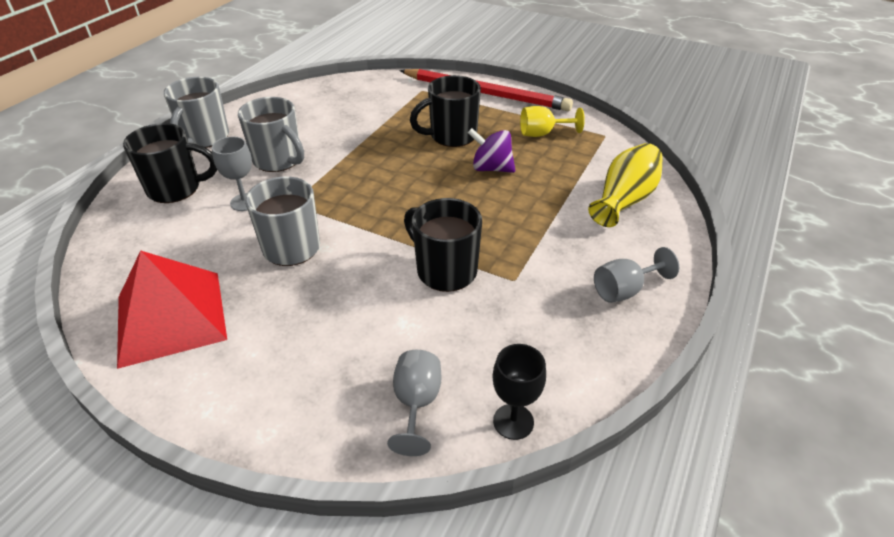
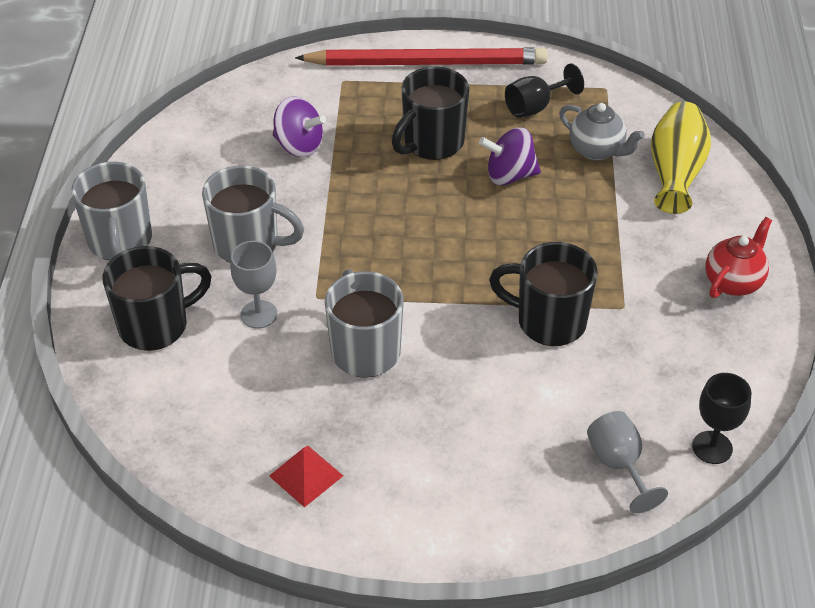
camera: 25 degrees left, 5 degrees up
(171, 317) = (306, 476): red pyramid -> red pyramid, size x0.46
(362, 116) = (299, 146): none -> purple spinning top
(542, 134) = (535, 107): yellow goblet -> black goblet
(570, 170) = (597, 150): none -> grey teapot
(624, 290) = (733, 282): grey goblet -> red teapot

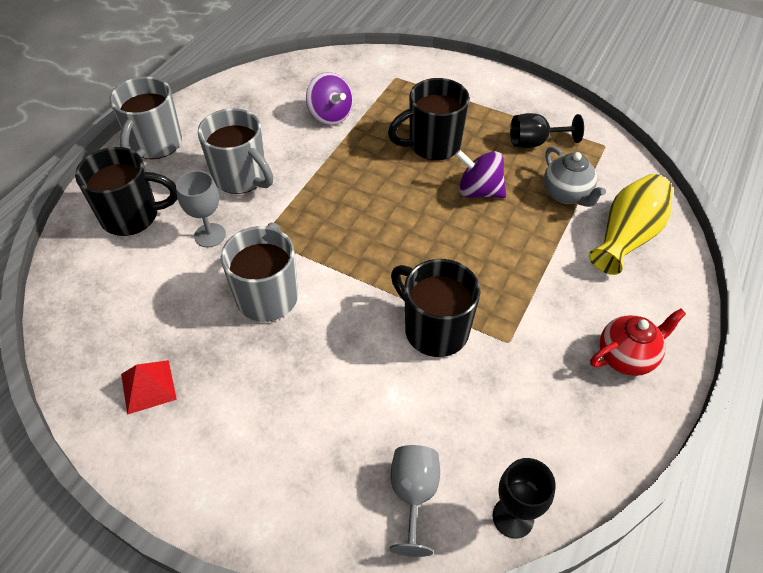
camera: 25 degrees right, 5 degrees up
(427, 63) = (469, 83): red pencil -> none

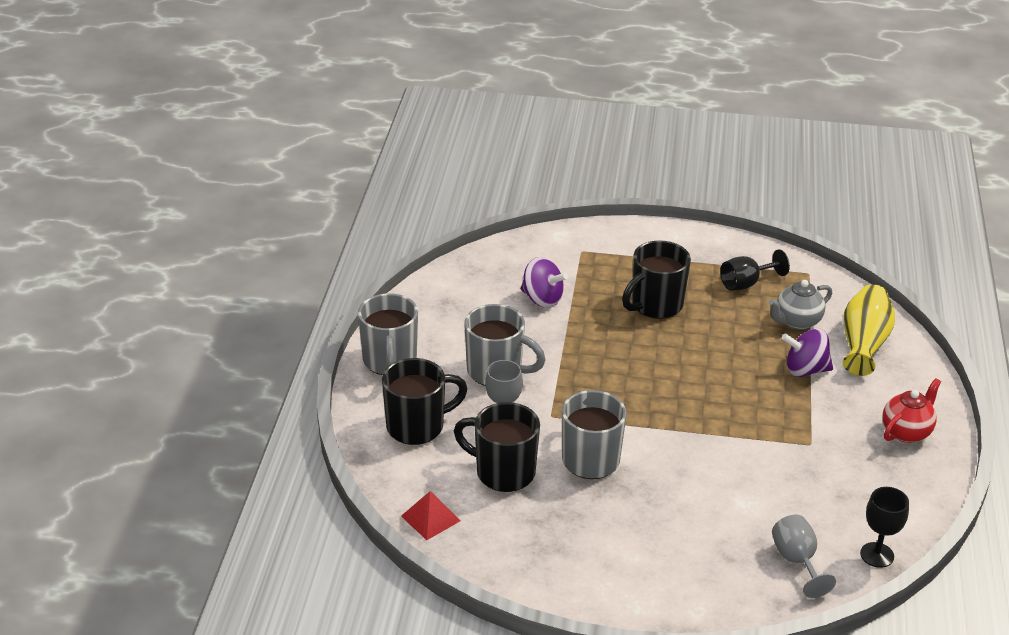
camera: 20 degrees left, 15 degrees down
(148, 386) = (536, 547): red pyramid -> red pyramid (430, 518)
(434, 329) = (746, 449): black mug -> black mug (503, 472)
(479, 191) = (720, 335): purple spinning top -> purple spinning top (805, 370)
(566, 194) = (797, 321): grey teapot -> grey teapot turned 105 degrees clockwise

